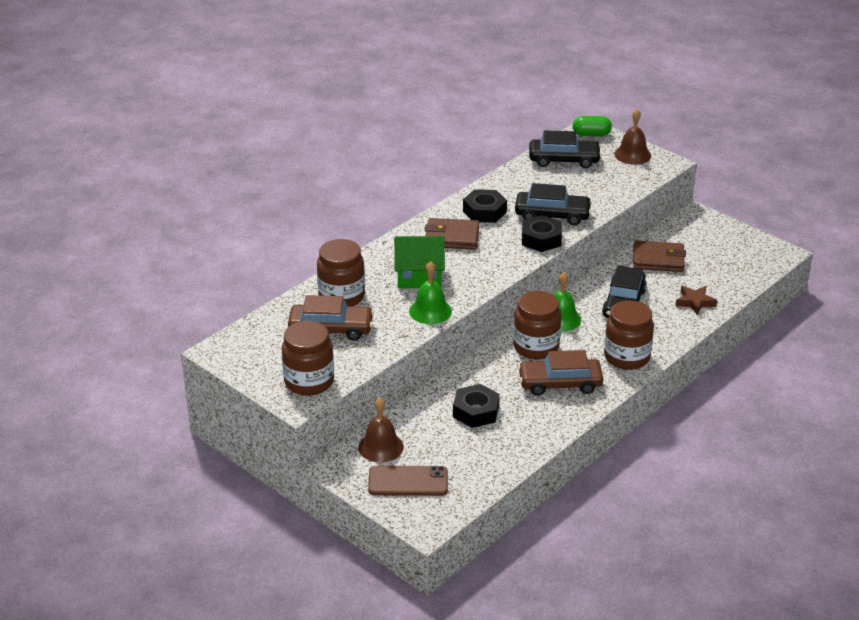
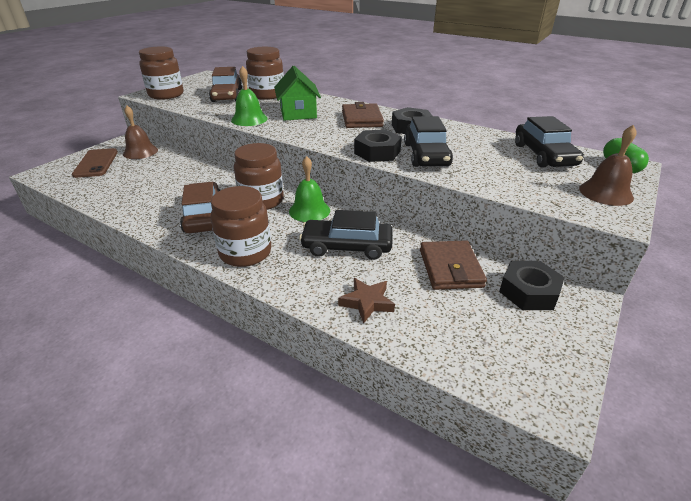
camera: 80 degrees right, 0 degrees up
(476, 411) = (171, 181): black nut -> black nut (529, 291)

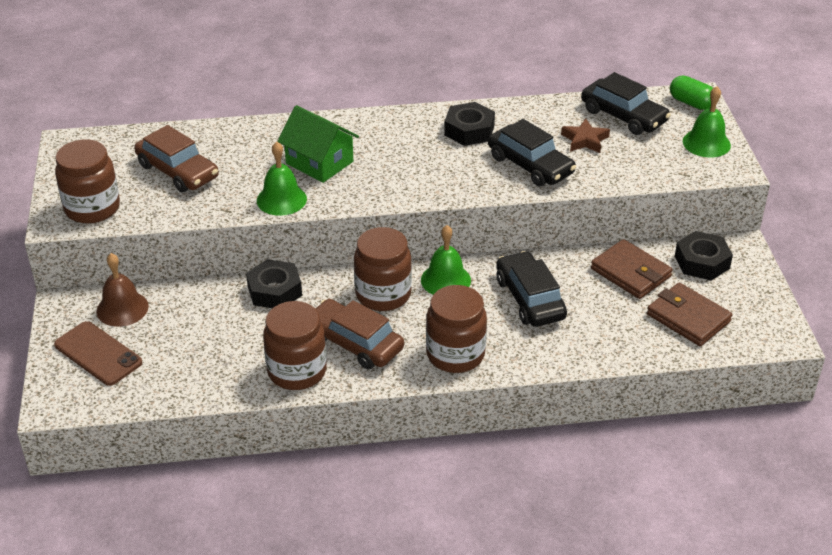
camera: 40 degrees left, 5 degrees up
(267, 95) = (229, 147): brown jar -> brown jar (297, 371)
(347, 246) = (530, 299): black car -> black car turned 105 degrees clockwise
(362, 119) = (403, 140): brown wallet -> brown wallet (688, 318)
(367, 302) = (607, 338): brown star -> brown star (585, 140)
(377, 152) = (484, 183): black nut -> black nut (274, 291)
(605, 193) = (706, 143): brown bell -> green bell

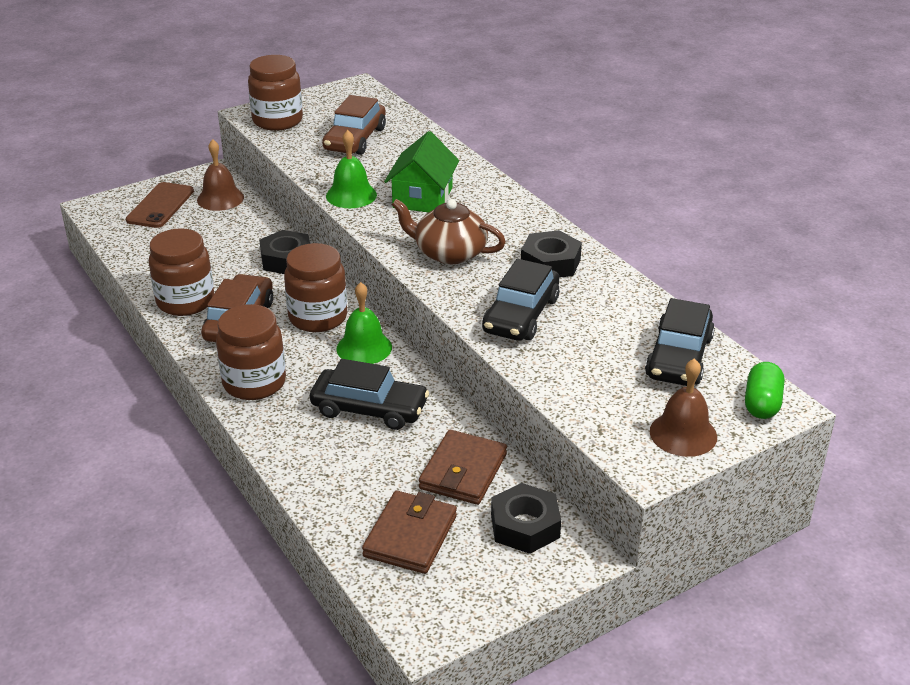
camera: 65 degrees right, 5 degrees down
(418, 173) = (449, 253): none -> brown teapot
(530, 299) = (369, 409): black car -> black car turned 60 degrees clockwise
(585, 140) = (602, 340): brown star -> none
(706, 143) = (683, 434): green bell -> brown bell

